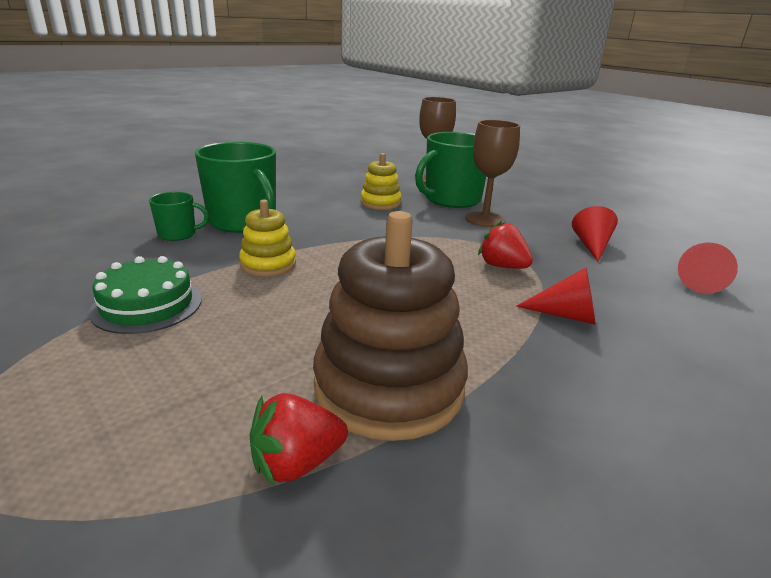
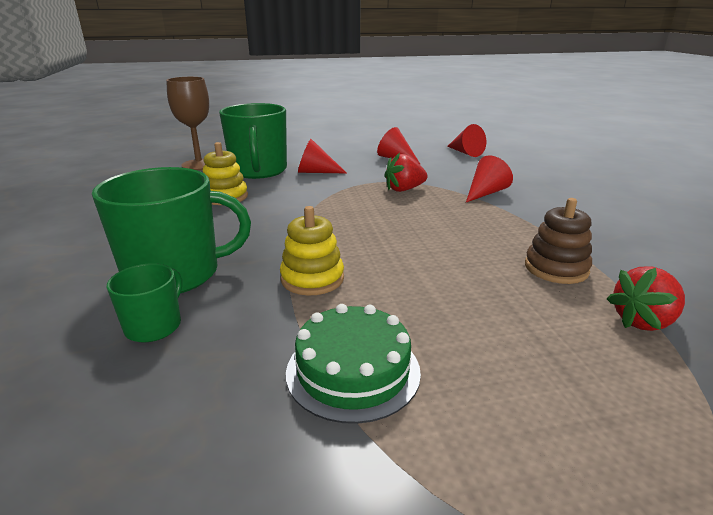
camera: 60 degrees left, 0 degrees up
(296, 463) = (643, 321): red strawberry -> red strawberry turned 60 degrees clockwise
(389, 387) = (556, 268): brown stacking toy -> brown stacking toy, size x0.53
(484, 219) = (316, 172): brown goblet -> red cone

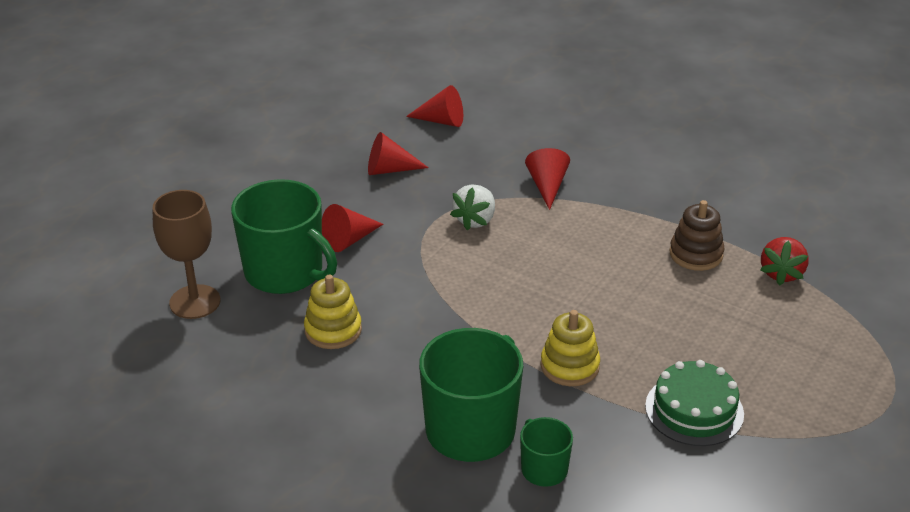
camera: 45 degrees left, 10 degrees up
(404, 189) = (475, 220): red strawberry -> white strawberry

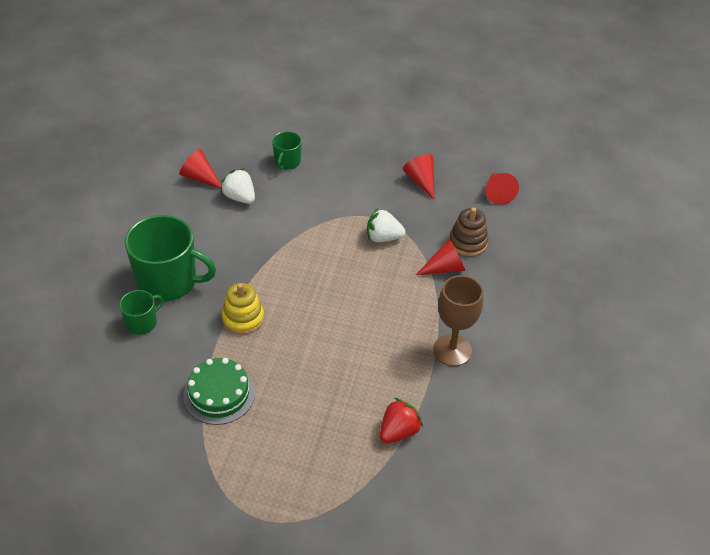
camera: 70 degrees right, 10 degrees up
(195, 302) = (244, 133): brown goblet -> brown goblet (452, 350)
(285, 272) = (287, 162): green mug -> green mug, size x0.50
(333, 330) = (240, 197): yellow stacking toy -> white strawberry
(349, 240) = (332, 181): red cone -> red cone (200, 177)
(696, 254) = (399, 371): brown stacking toy -> brown stacking toy (468, 242)
(781, 273) = (398, 431): red strawberry -> red strawberry turned 135 degrees clockwise

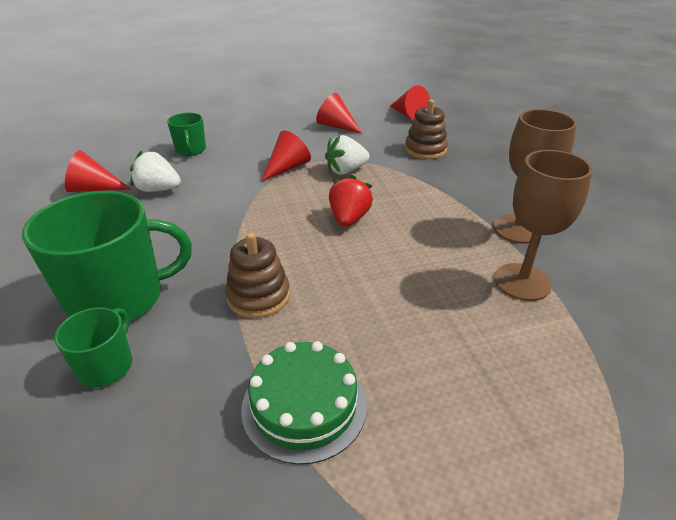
camera: 30 degrees left, 10 degrees down
(243, 318) = (258, 296): yellow stacking toy -> brown stacking toy
(398, 431) = (569, 329): red strawberry -> red strawberry (349, 219)
(407, 389) = (522, 282): none -> brown goblet
(445, 268) = (428, 172): red cone -> red cone (287, 168)

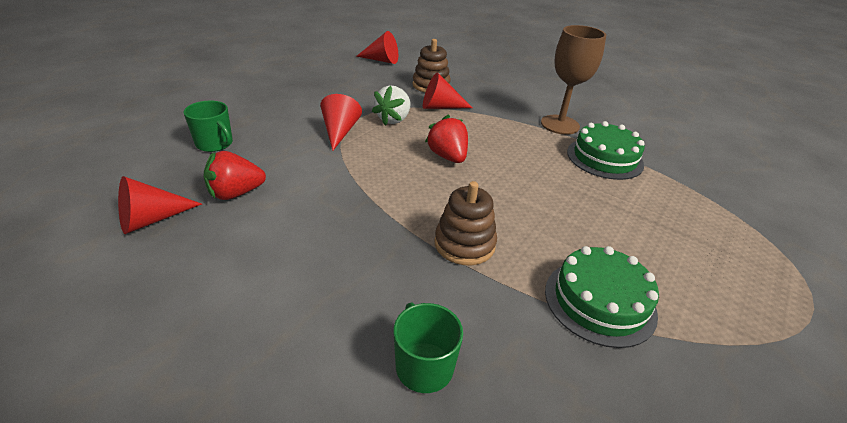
camera: 40 degrees left, 0 degrees up
(118, 298) = (347, 307): green mug -> none
(158, 190) = (236, 193): white strawberry -> red strawberry
(336, 126) = (333, 84): red cone -> red cone (440, 107)
(522, 282) = (604, 158): brown goblet -> green cake

